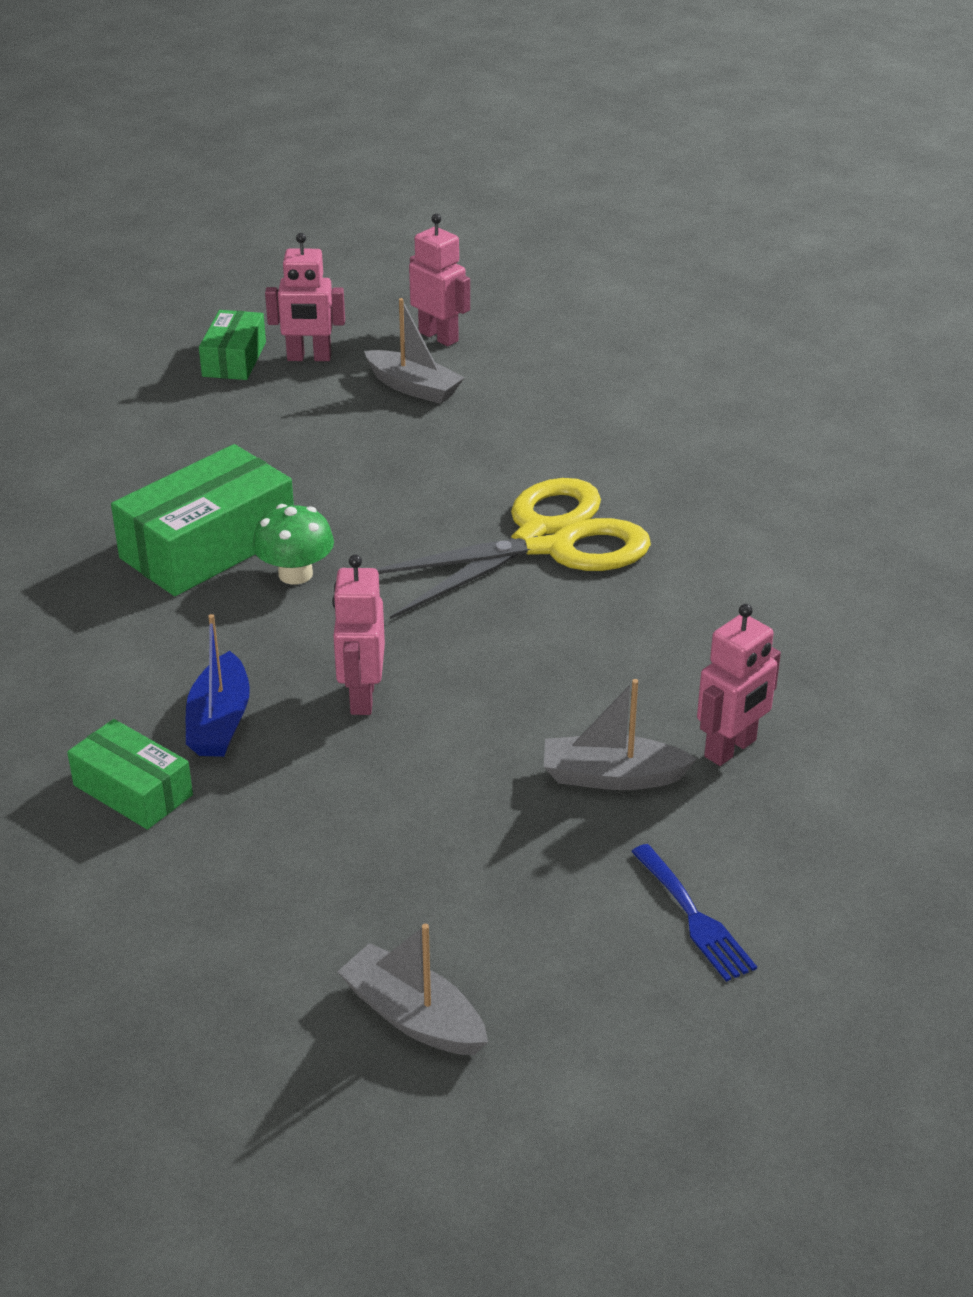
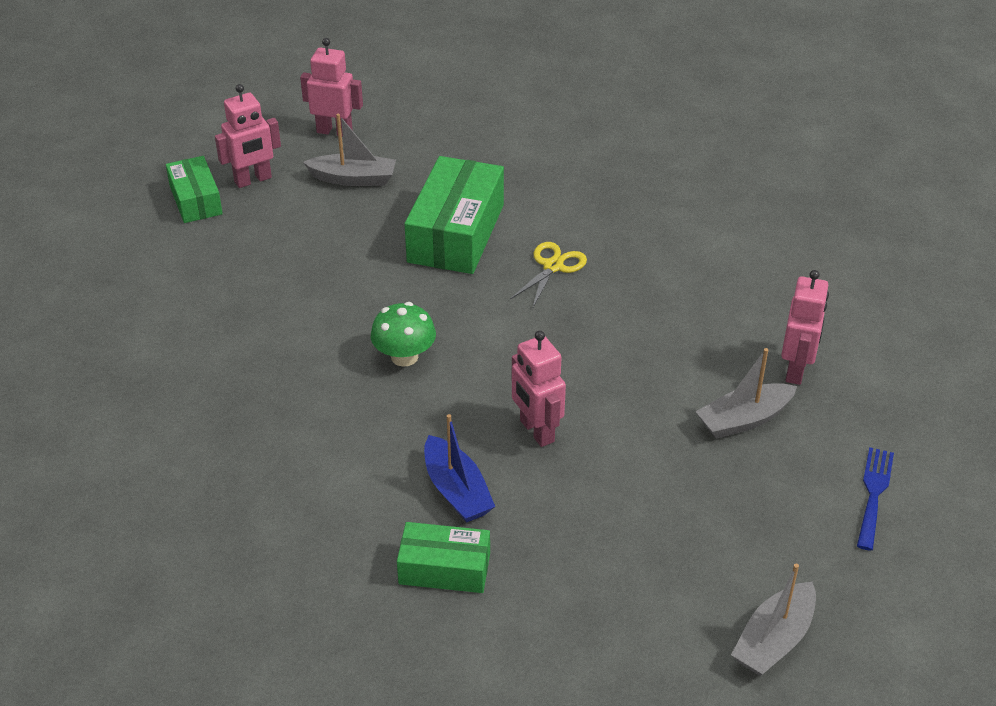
camera: 30 degrees left, 5 degrees up
(208, 545) = (319, 359): green box -> green box (456, 233)
(413, 1016) = (774, 640): grey boat -> grey boat turned 60 degrees counterclockwise
(546, 542) = (553, 266): yellow scissors -> yellow scissors, size x0.45
(694, 917) = (874, 493): blue fork -> blue fork turned 105 degrees counterclockwise

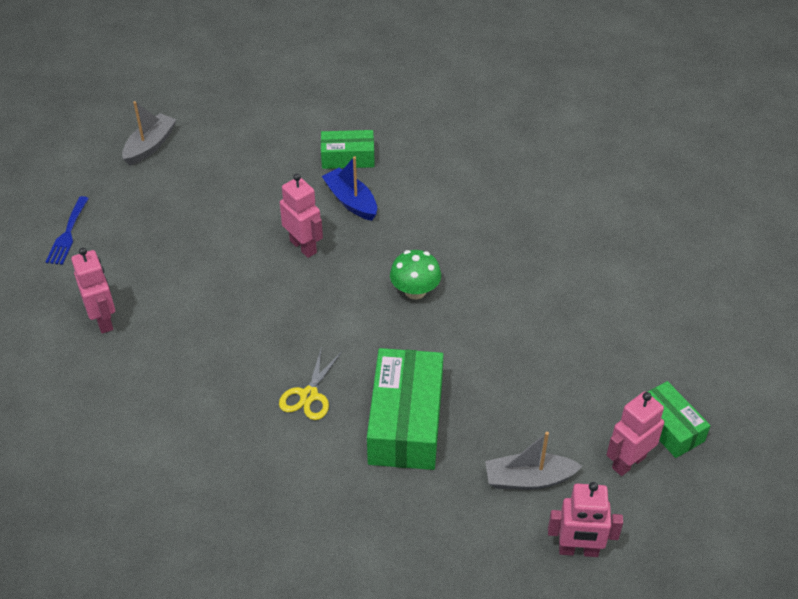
camera: 170 degrees right, 5 degrees up
(744, 419) = (151, 274): grey boat -> none
(796, 370) = (104, 320): pink robot -> pink robot turned 150 degrees clockwise

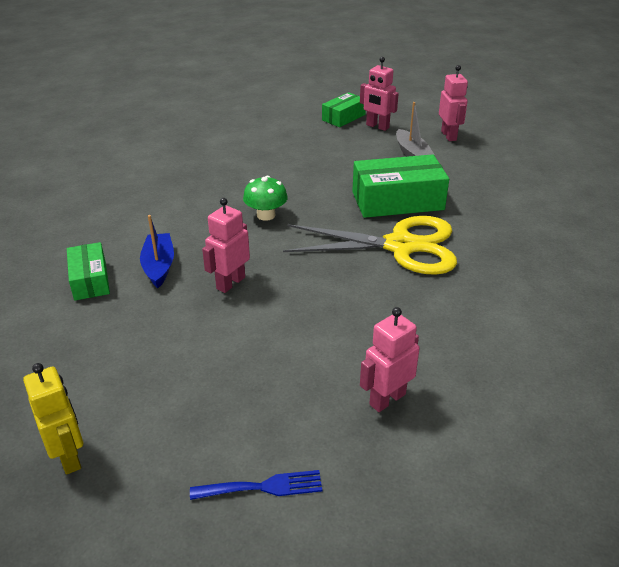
camera: 105 degrees left, 10 degrees down
(150, 146) = (69, 456): grey boat -> yellow robot
(309, 395) = (401, 246): yellow scissors -> yellow scissors, size x2.24
(351, 201) = (159, 266): blue boat -> blue boat turned 135 degrees clockwise

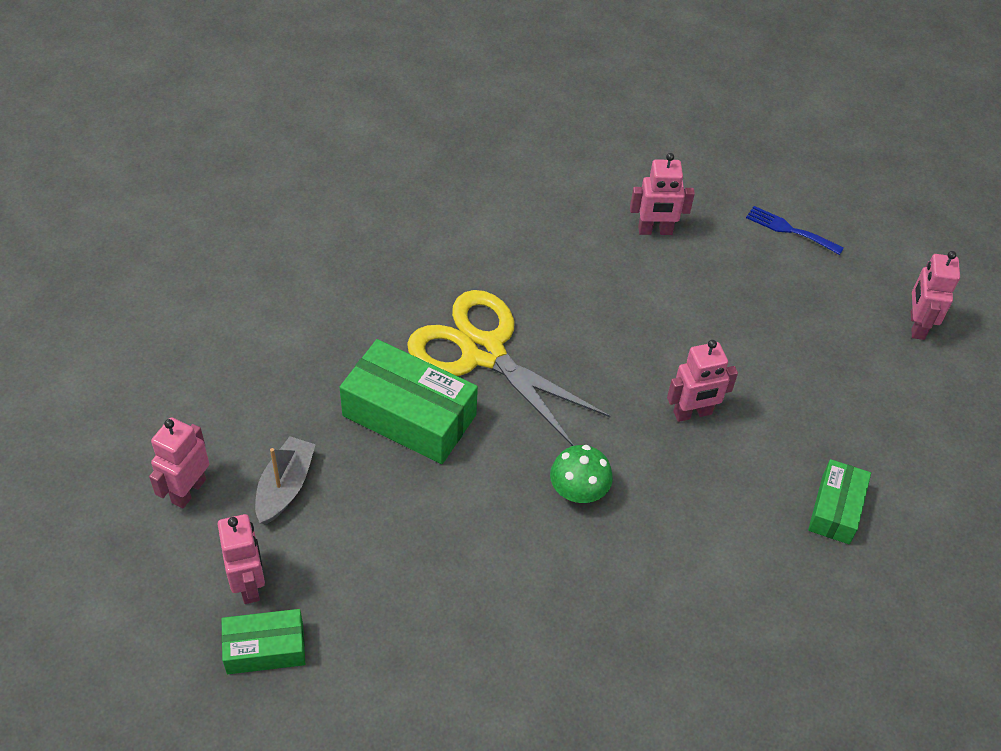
camera: 145 degrees left, 15 degrees up
(69, 456) = (916, 325): yellow robot -> pink robot
(159, 266) = (752, 484): blue boat -> none

